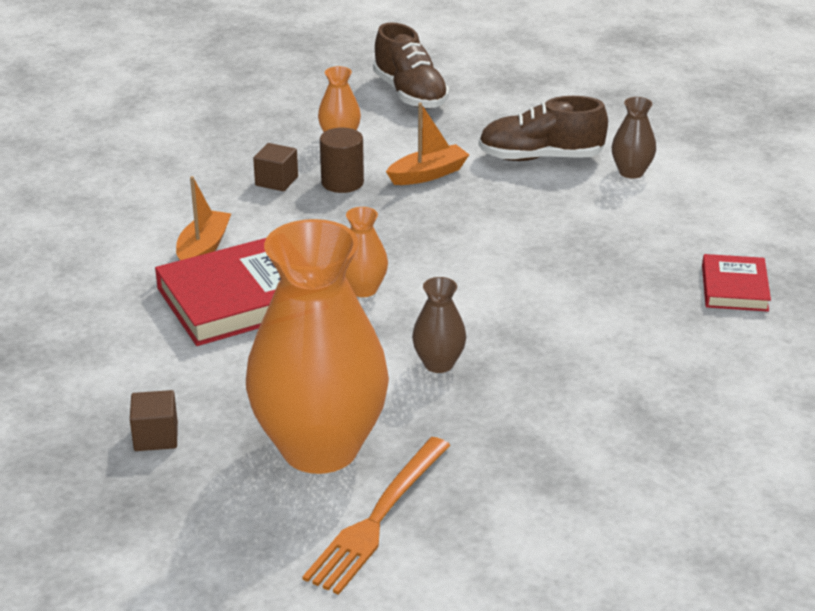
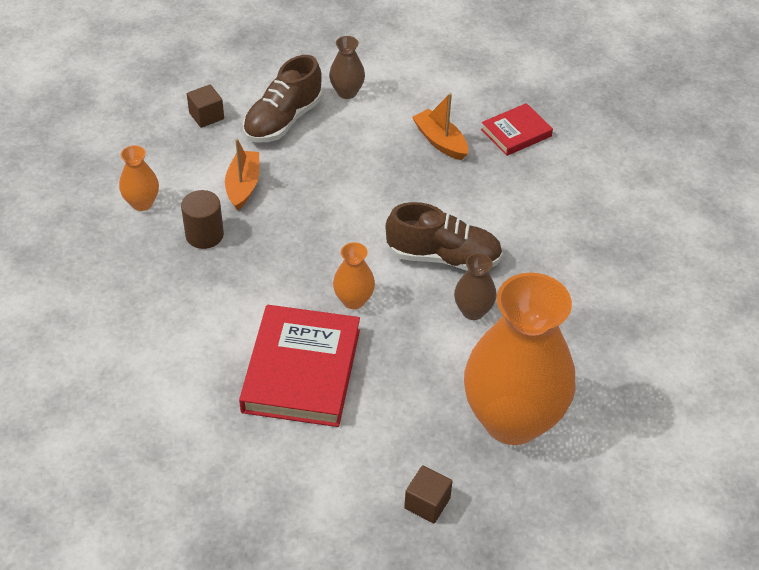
camera: 55 degrees left, 15 degrees up
(203, 249) = (214, 359): orange boat -> orange boat (440, 141)
(276, 181) = (162, 269): brown cube -> brown cube (206, 116)
(378, 518) = (603, 429): orange fork -> none
(410, 94) = (121, 130): brown shoe -> brown shoe (443, 257)
(734, 288) = (516, 133): red book -> red book turned 75 degrees counterclockwise

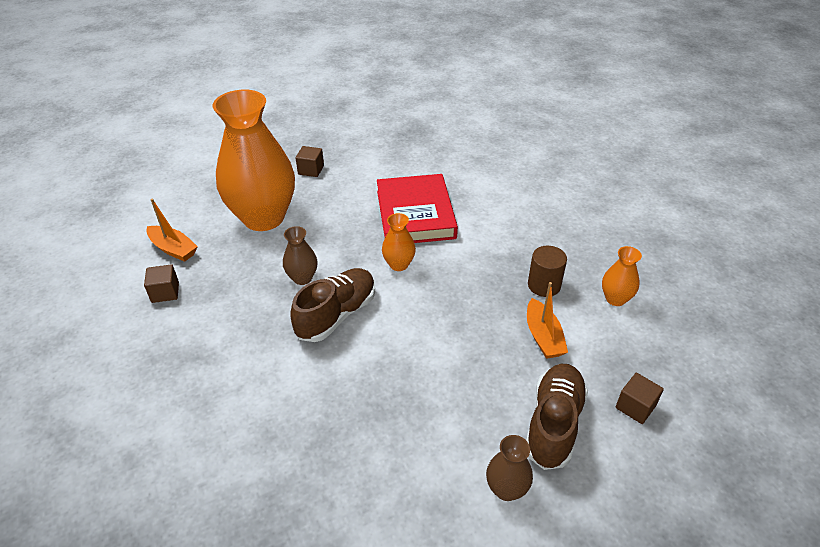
camera: 165 degrees right, 5 degrees down
(440, 141) = (372, 443): orange boat -> orange boat (173, 249)
(443, 257) = (336, 315): brown shoe -> brown shoe turned 135 degrees clockwise
(516, 133) = (286, 482): red book -> none
(638, 332) = (165, 292): none -> brown cube

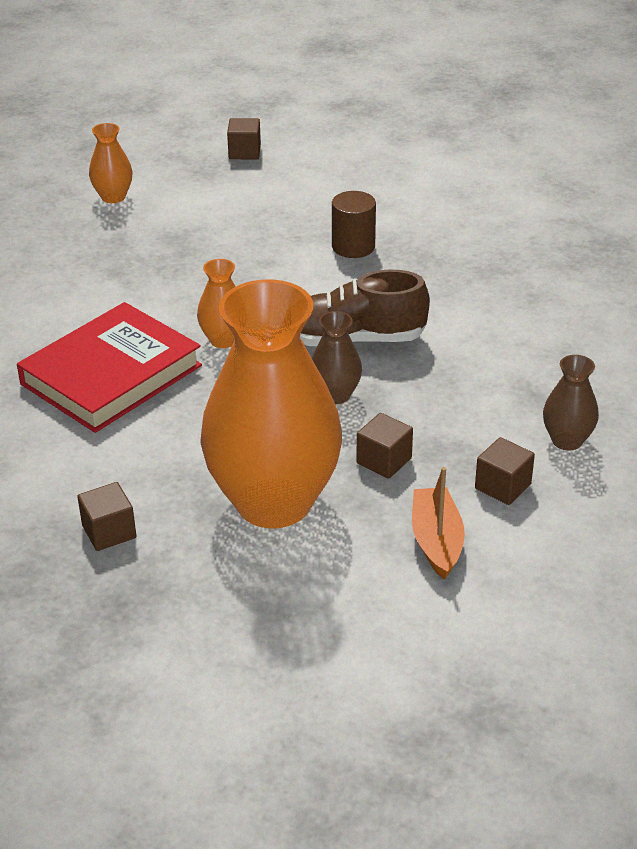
camera: 130 degrees left, 5 degrees down
(237, 265) = (384, 461): none -> brown cube
(506, 489) = (403, 176): brown vase -> brown vase (567, 440)
(543, 337) = (219, 215): orange boat -> none
(544, 285) = (141, 239): brown cylinder -> brown cylinder (353, 247)
(553, 424) = (314, 178): brown shoe -> none

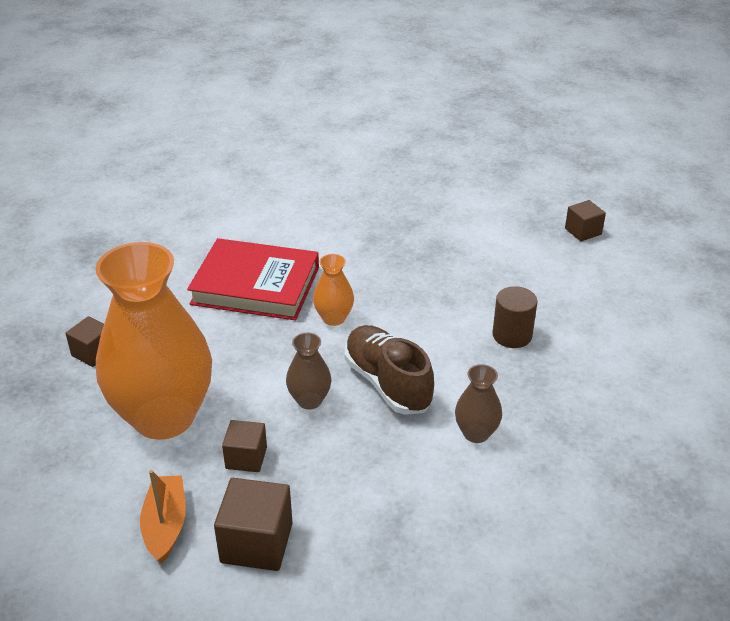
camera: 60 degrees right, 0 degrees up
(113, 197) = (460, 200): orange vase -> none
(436, 541) = (165, 525): orange boat -> orange boat turned 60 degrees counterclockwise
(503, 486) = (256, 543): brown cube -> brown cube, size x1.58
(567, 440) = (346, 565): brown vase -> brown vase (476, 433)

